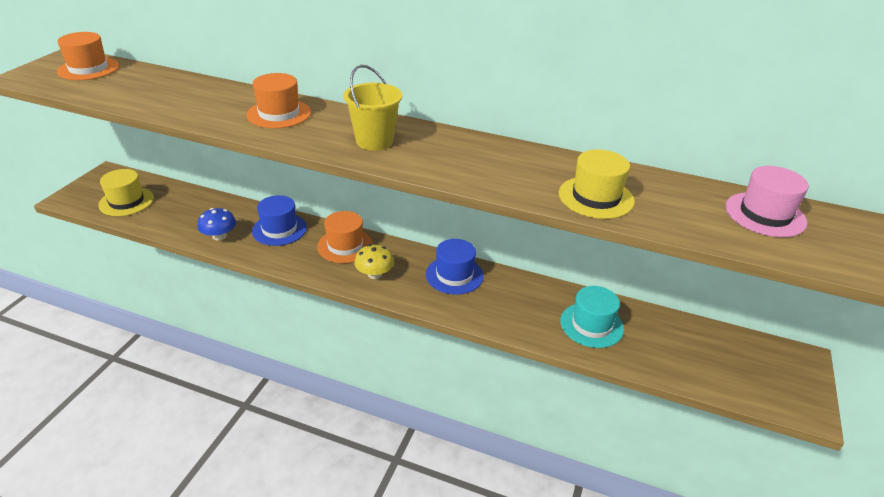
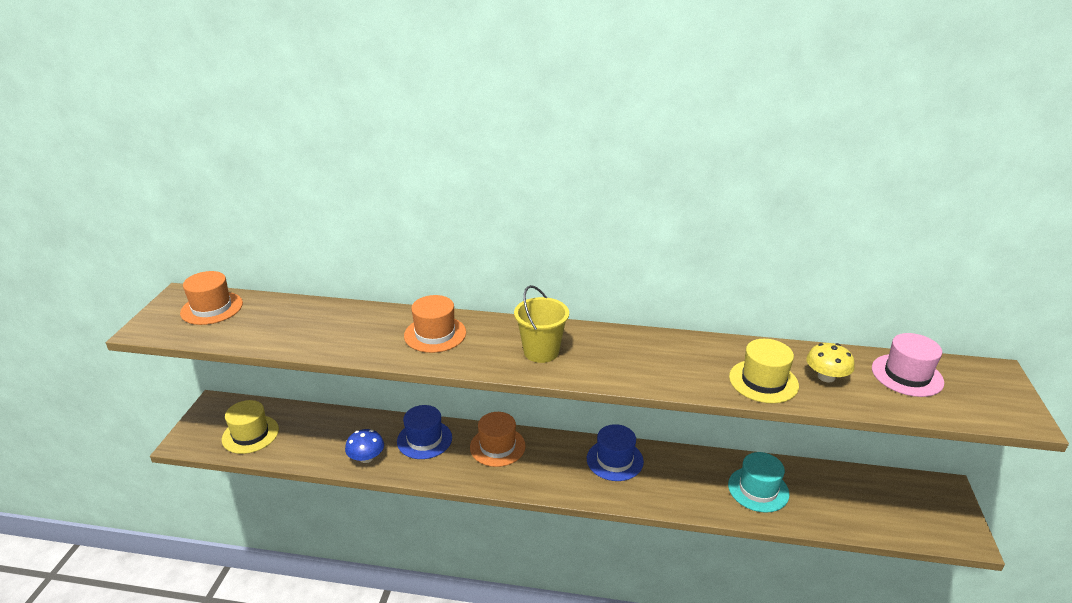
camera: 10 degrees left, 5 degrees down
(374, 274) = (538, 472): yellow mushroom -> yellow mushroom (826, 377)

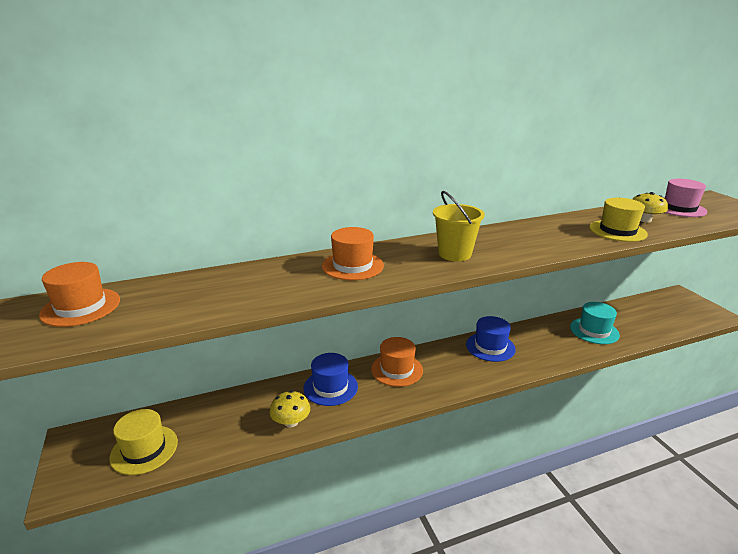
camera: 30 degrees left, 5 degrees down
(366, 458) = (291, 422): blue mushroom -> yellow mushroom

